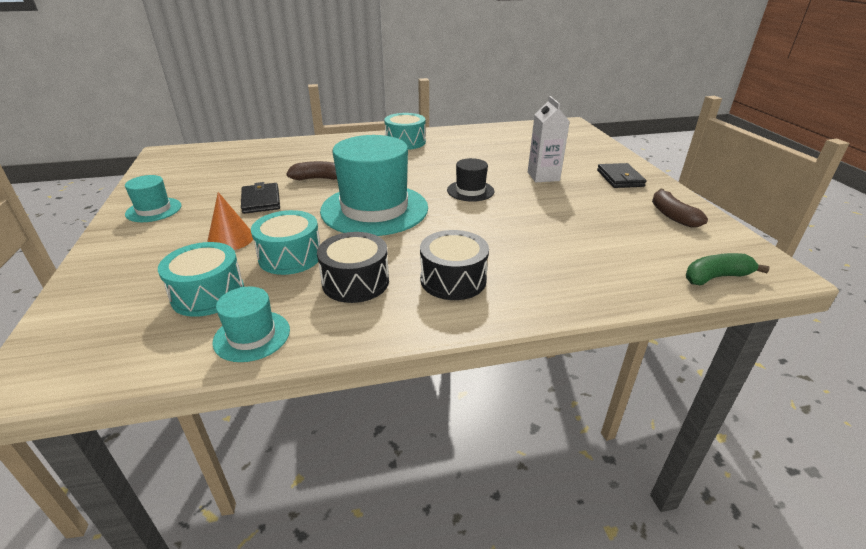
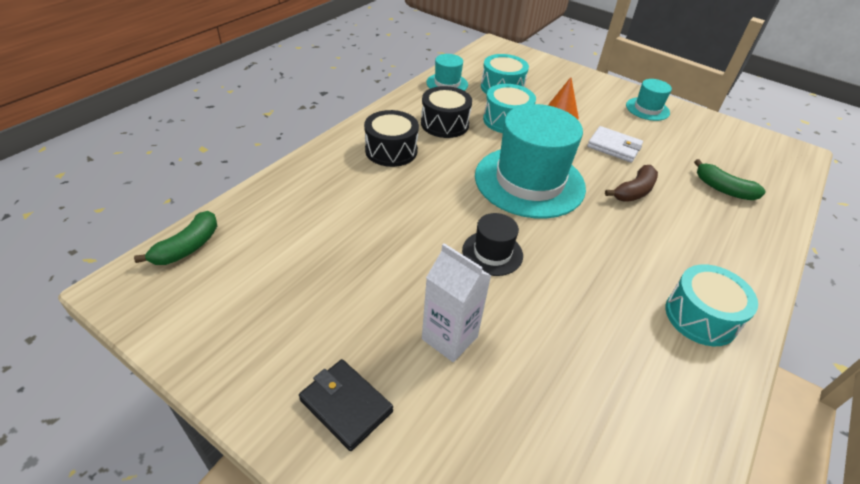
camera: 135 degrees right, 10 degrees up
(261, 201) = (614, 147): black wallet -> white wallet
(265, 160) = (723, 189): none -> green banana
(672, 216) = (243, 335): brown banana -> none

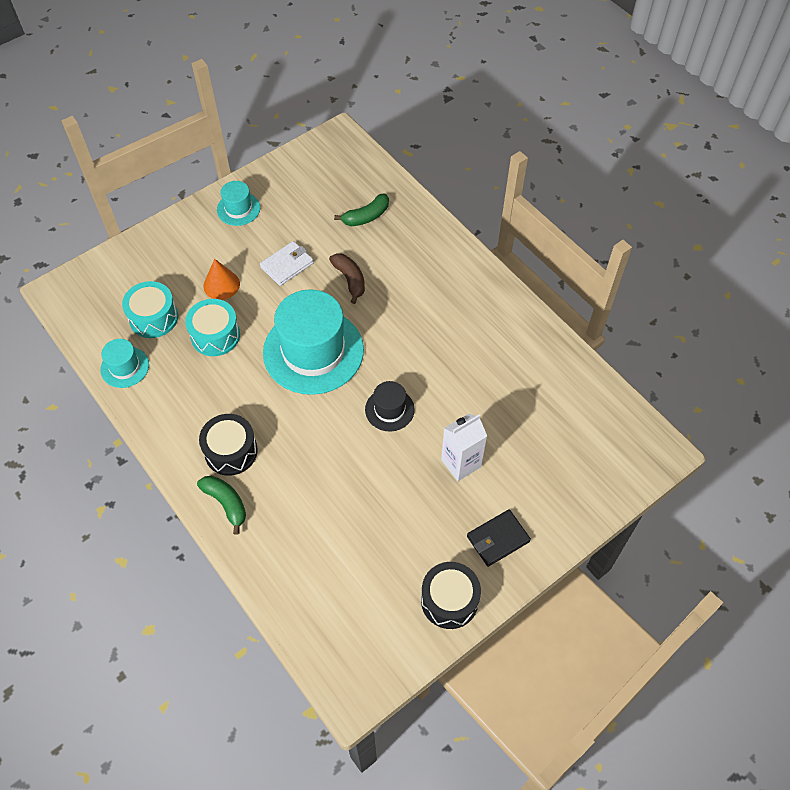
camera: 70 degrees left, 15 degrees up
(188, 247) = (317, 641): green banana -> green banana (226, 503)
(444, 124) = (202, 392): black drum -> black drum (449, 600)
(700, 317) = (482, 304): turquoise drum -> none

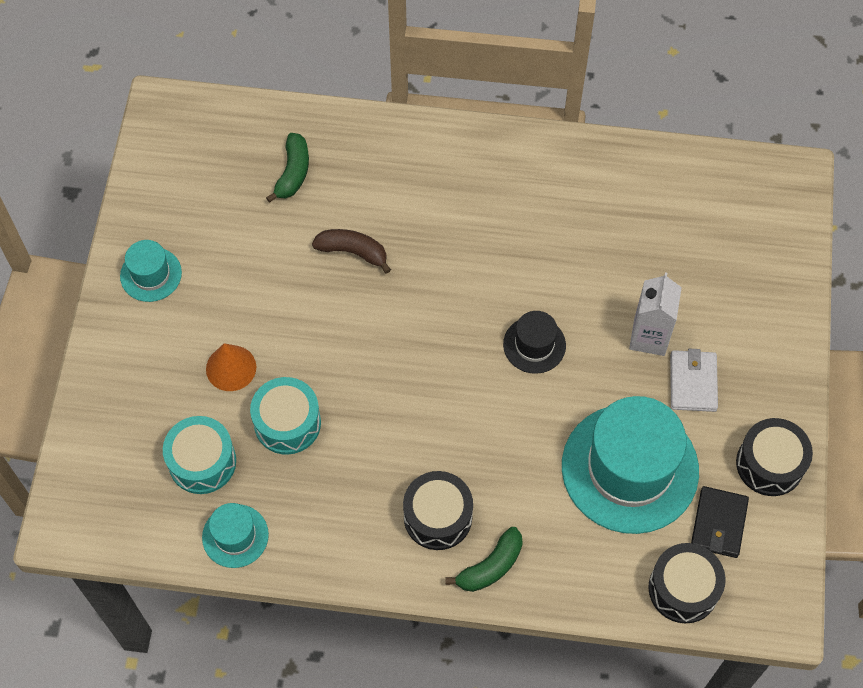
camera: 45 degrees left, 5 degrees up
(226, 503) = (490, 566): green banana -> green banana turned 135 degrees clockwise
(287, 265) = (273, 290): white wallet -> white wallet (693, 382)
(313, 351) = (401, 353): turquoise hat -> turquoise hat (630, 468)
(314, 620) = (683, 589): none -> black drum
(498, 539) = (750, 375): black wallet -> black wallet (719, 523)

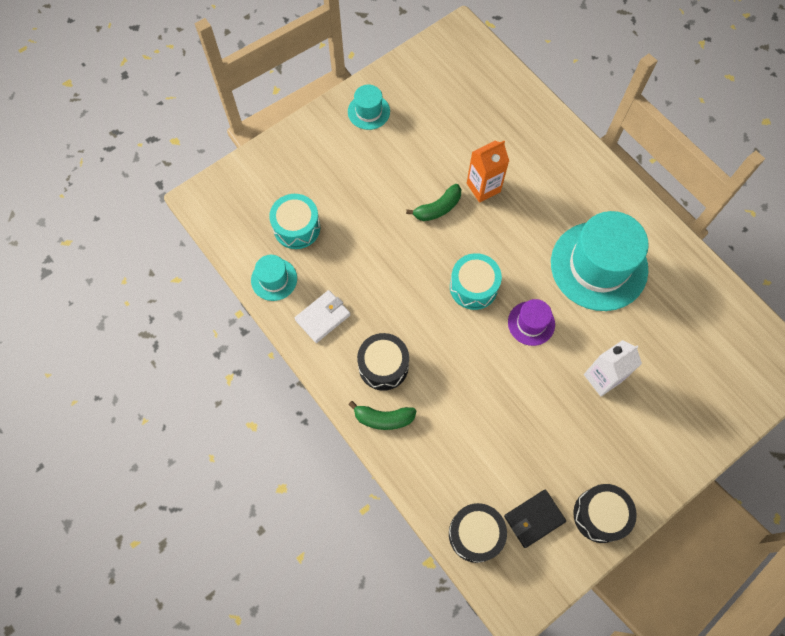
camera: 45 degrees right, 5 degrees up
(231, 368) = (359, 193): orange cone -> none
(287, 423) = (358, 246): turquoise drum -> turquoise drum (473, 287)
(293, 173) = (494, 120): green banana -> green banana (438, 208)
(353, 252) = (483, 187): brown banana -> orange carton
(534, 345) = (531, 323): black hat -> purple hat
(630, 468) = (514, 439): turquoise hat -> turquoise hat (599, 266)
(693, 382) = (602, 426): white wallet -> white wallet (323, 317)

